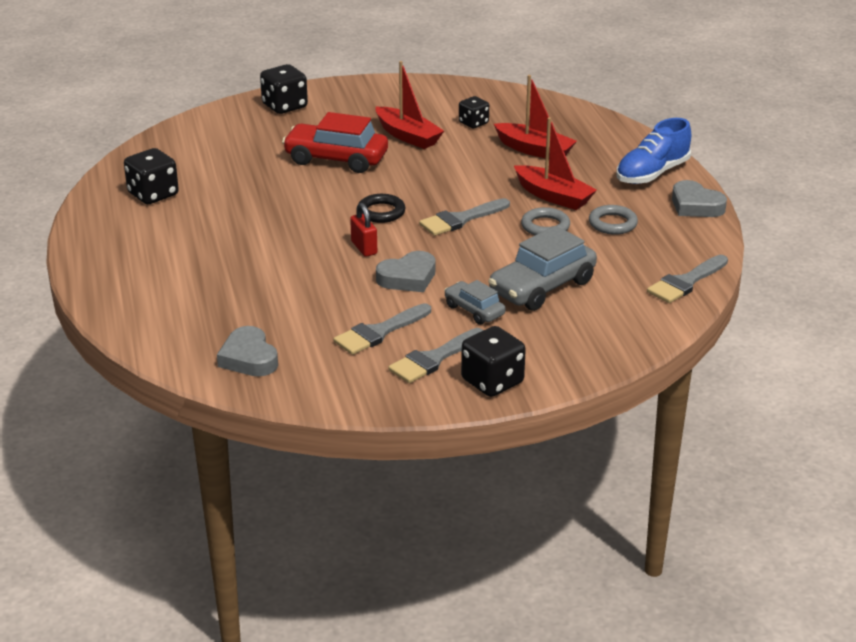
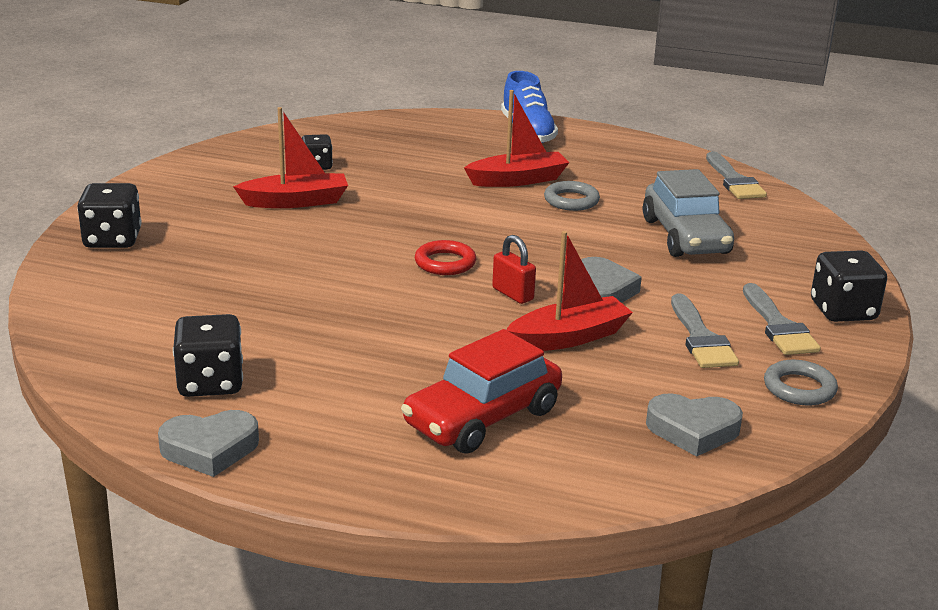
camera: 60 degrees left, 5 degrees down
(336, 159) = (290, 250): red car -> red car (482, 418)
(364, 248) = (512, 294): red padlock -> red padlock turned 45 degrees clockwise
(381, 212) = (445, 263): black ring -> red ring
(460, 219) = (511, 231): grey brush -> none
(474, 310) = (700, 279): grey car -> none
(534, 150) = (415, 159): red boat -> red boat (569, 337)
(612, 223) = (599, 174): grey ring -> grey ring (799, 388)
(695, 205) = (605, 136): grey heart -> grey heart (210, 449)

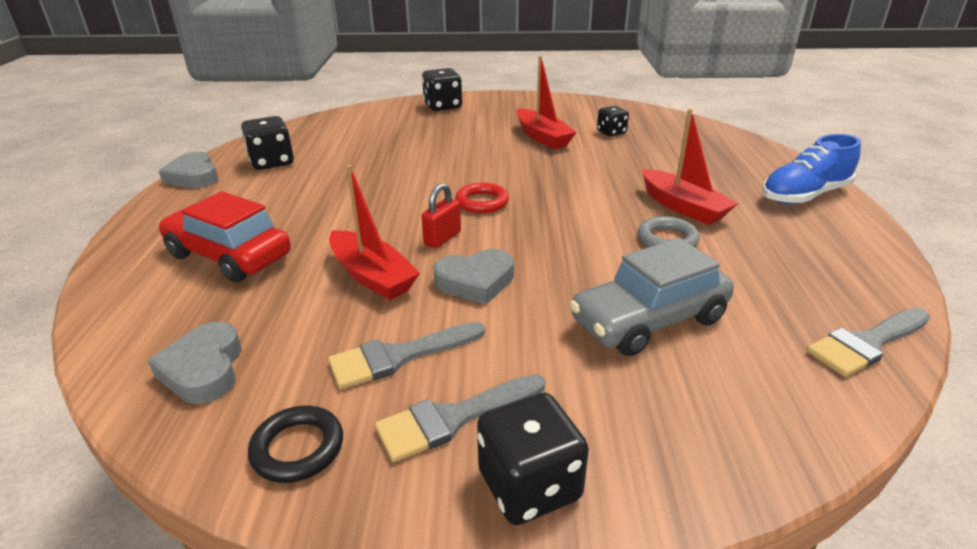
camera: 75 degrees right, 5 degrees up
(799, 388) = (297, 448): grey ring -> black ring

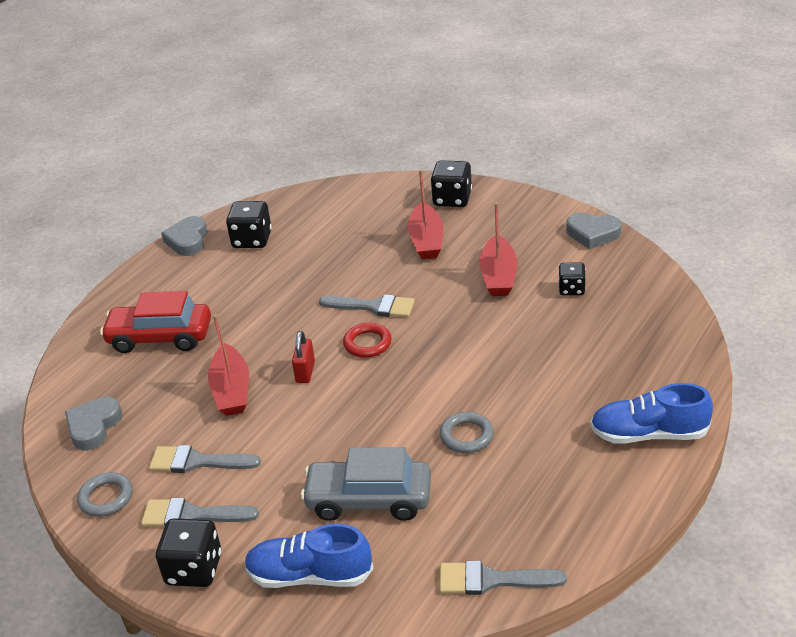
camera: 35 degrees right, 5 degrees up
(229, 256) = (160, 337): red car -> red car turned 60 degrees counterclockwise
(297, 448) = (106, 498): black ring -> grey ring
(442, 238) = (305, 372): red padlock -> red padlock turned 60 degrees counterclockwise
(455, 178) = (373, 307): none -> grey brush
(475, 282) = (291, 422): grey heart -> grey heart (593, 234)
(683, 207) = (521, 407): red boat -> red boat (426, 240)
(686, 423) = (309, 575): none -> blue shoe

